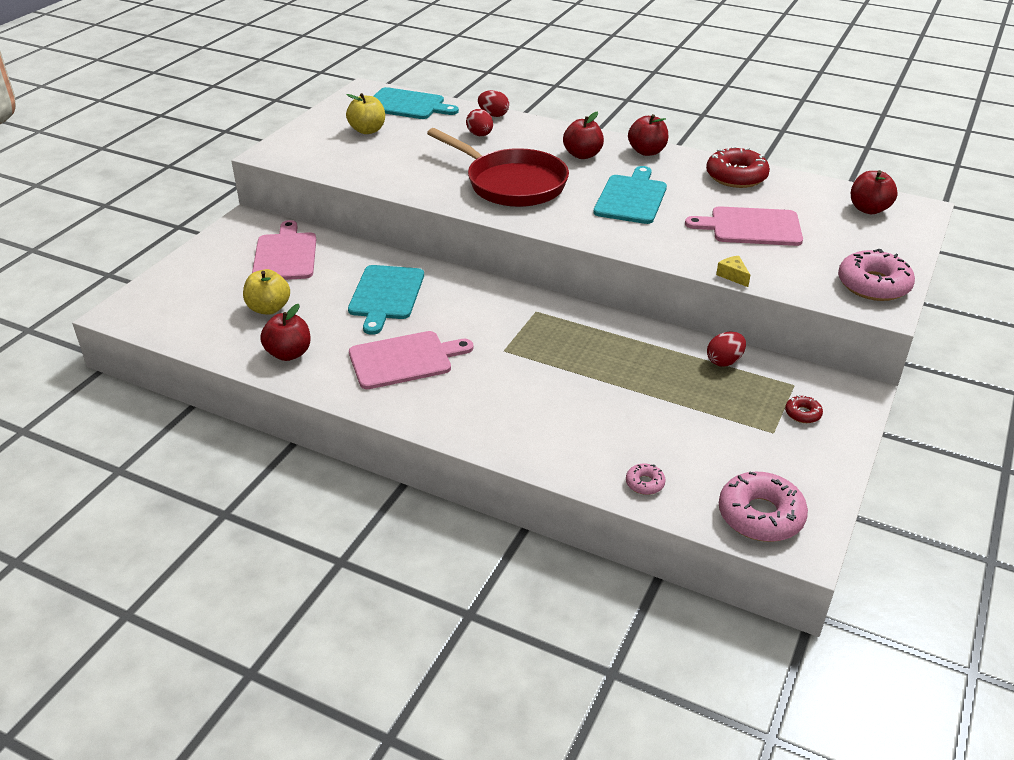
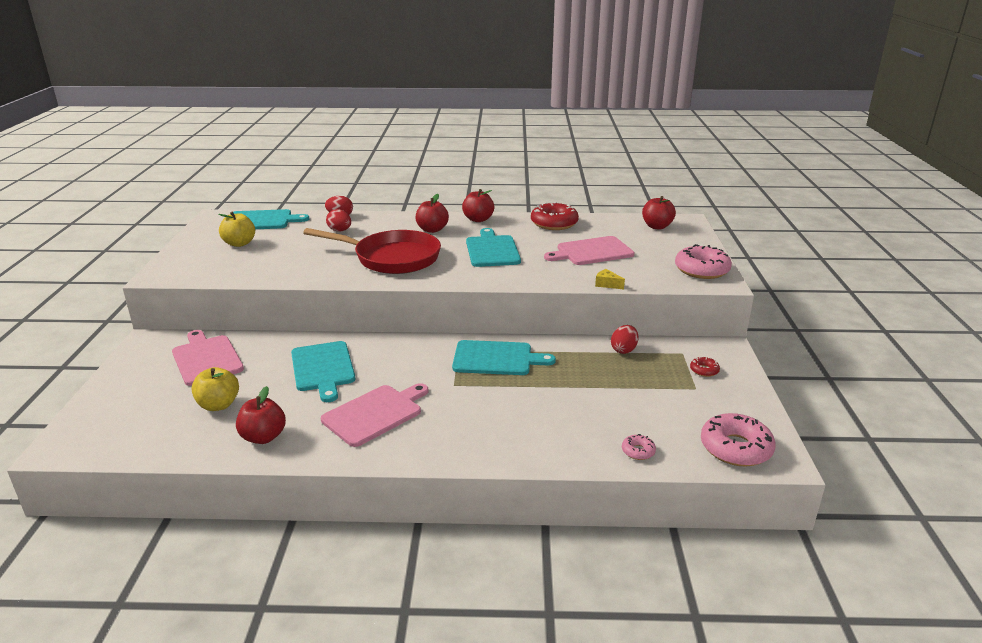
camera: 25 degrees left, 10 degrees down
(570, 332) = (496, 358): none -> turquoise cutting board

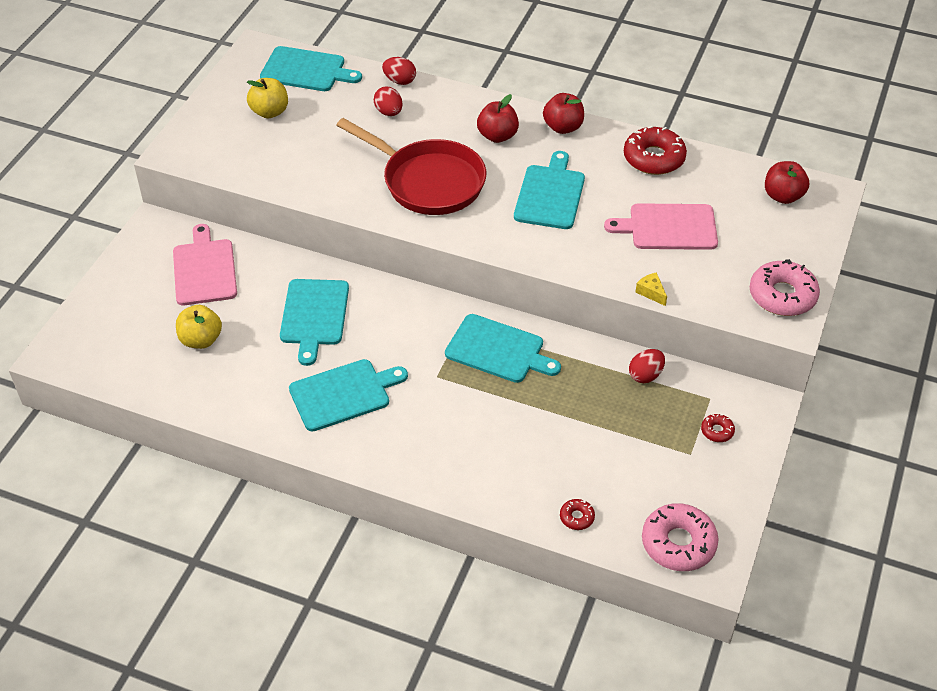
camera: 20 degrees right, 20 degrees up
(263, 437) = (231, 394): red apple -> none
(375, 414) = (344, 394): pink cutting board -> turquoise cutting board
(638, 451) = (577, 517): pink donut -> red donut

